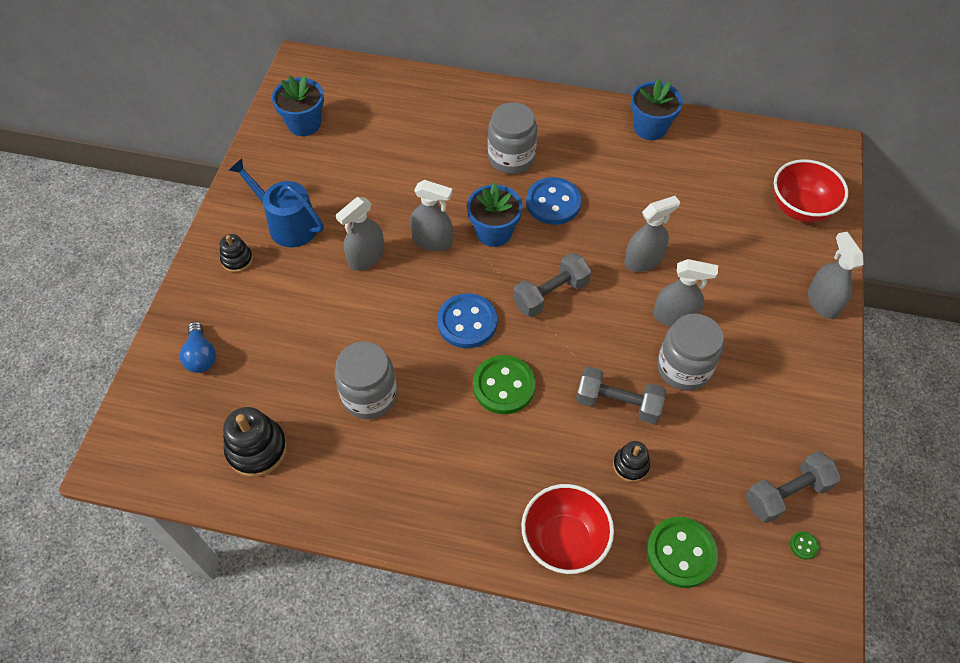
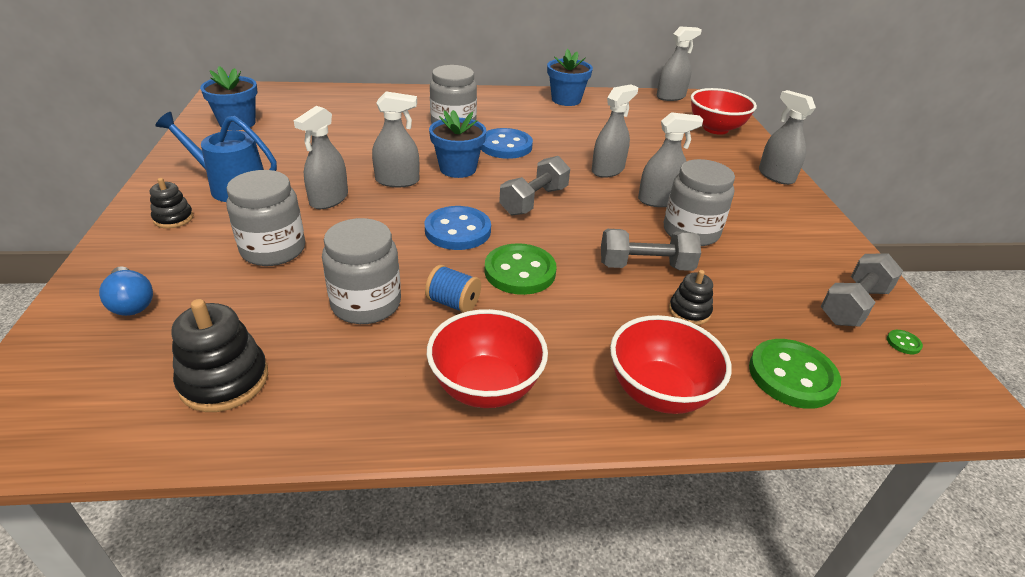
camera: 20 degrees left, 20 degrees down
(310, 316) = (273, 249): none -> grey jar
(435, 502) = (486, 387): none -> red bowl
(437, 410) = (453, 303): none -> blue spool
(778, 138) = (670, 97): none -> grey spray bottle

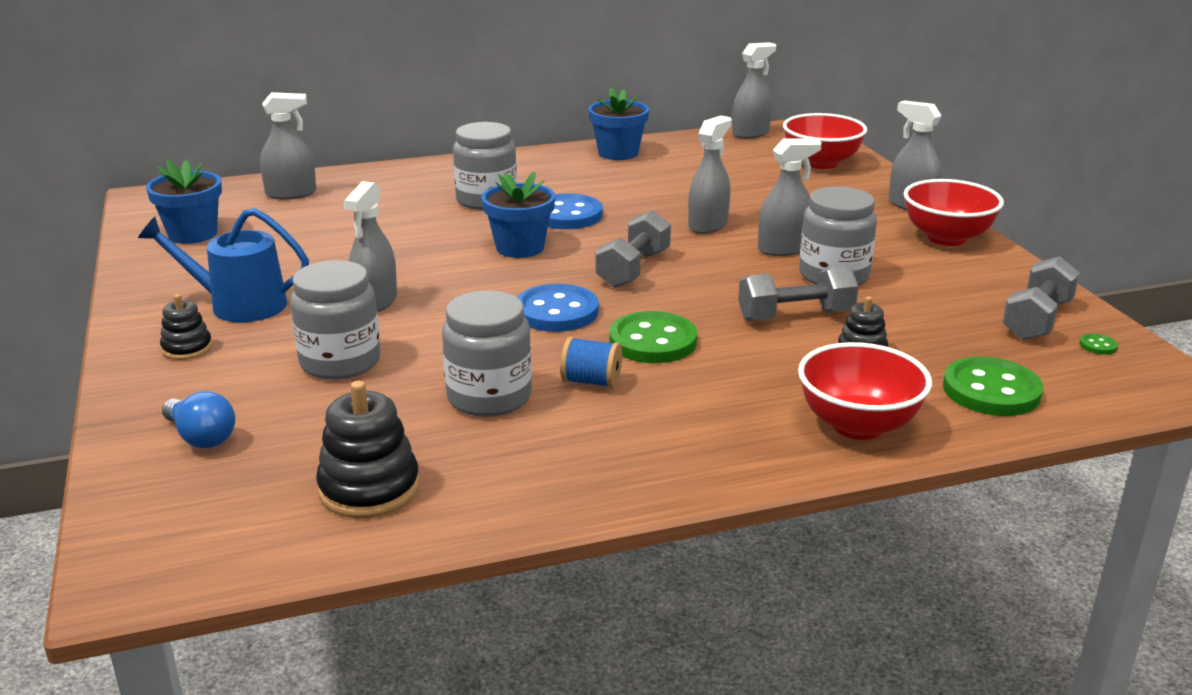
camera: 10 degrees left, 10 degrees down
(397, 181) = (450, 271): grey spray bottle -> grey spray bottle (291, 193)
(486, 387) = (669, 449): red bowl -> red bowl (946, 238)

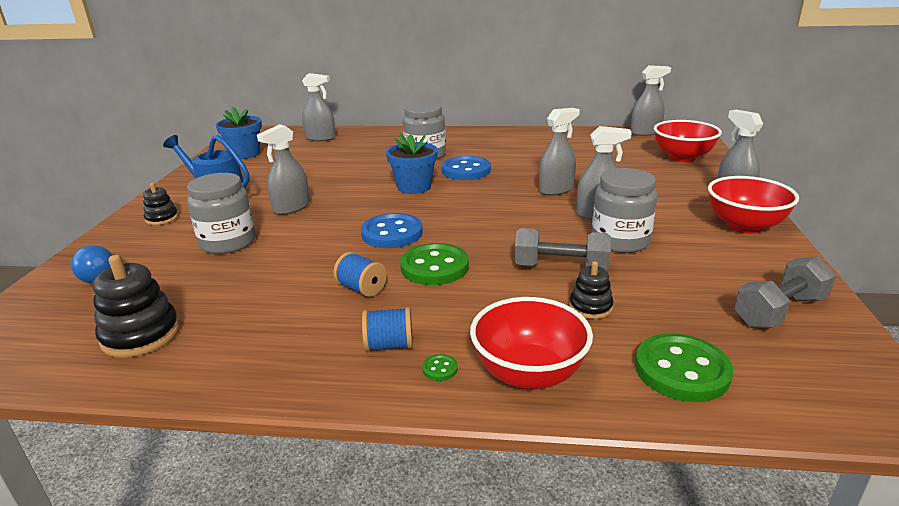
camera: 25 degrees right, 0 degrees up
(489, 397) = (285, 285): grey jar -> none
(618, 153) = (539, 136): blue flower pot -> none
(633, 269) = (473, 212): grey dumbbell -> none
(689, 432) = (389, 345): none -> blue spool
(1098, 346) = (828, 349): green button -> green button (440, 369)

